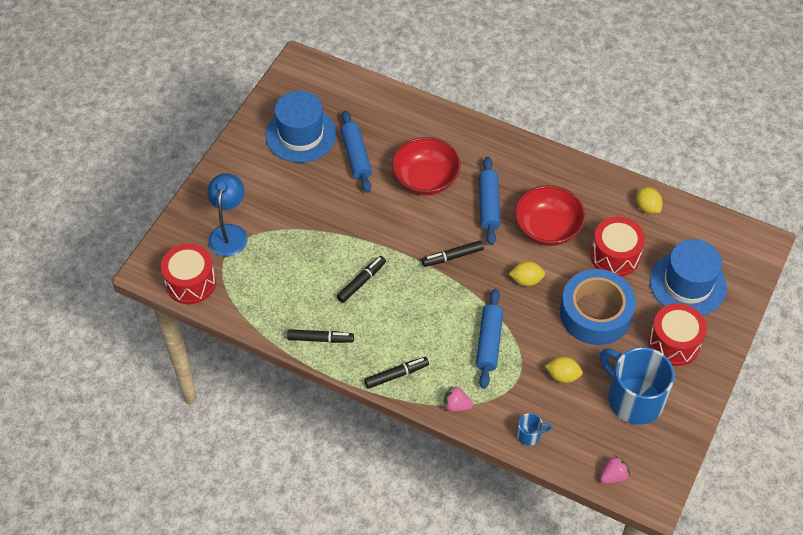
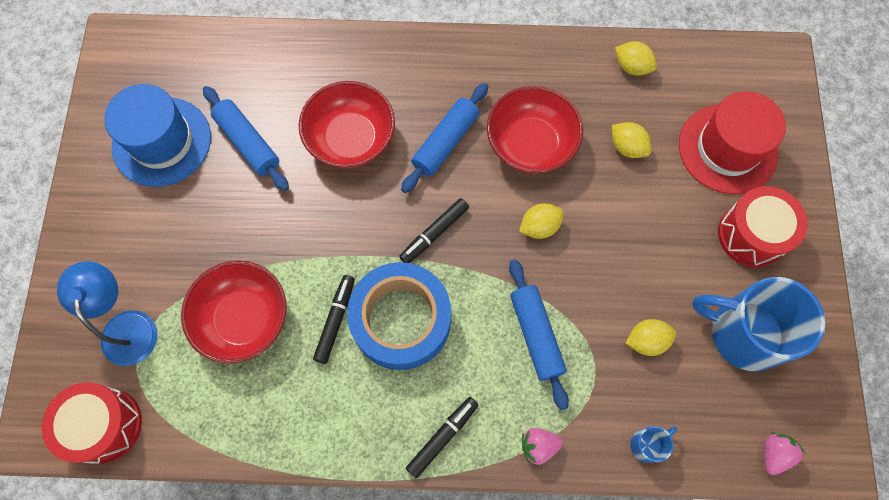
camera: 25 degrees left, 15 degrees up
(303, 258) = (244, 319): none -> red bowl
(320, 339) = (319, 430): black marker -> none
(489, 205) = (445, 142): blue rolling pin -> blue rolling pin turned 60 degrees clockwise
(595, 313) = (643, 236): blue tape -> blue tape (401, 320)
(615, 256) = (627, 147): red drum -> yellow lemon
(688, 284) = (727, 149): blue hat -> red hat

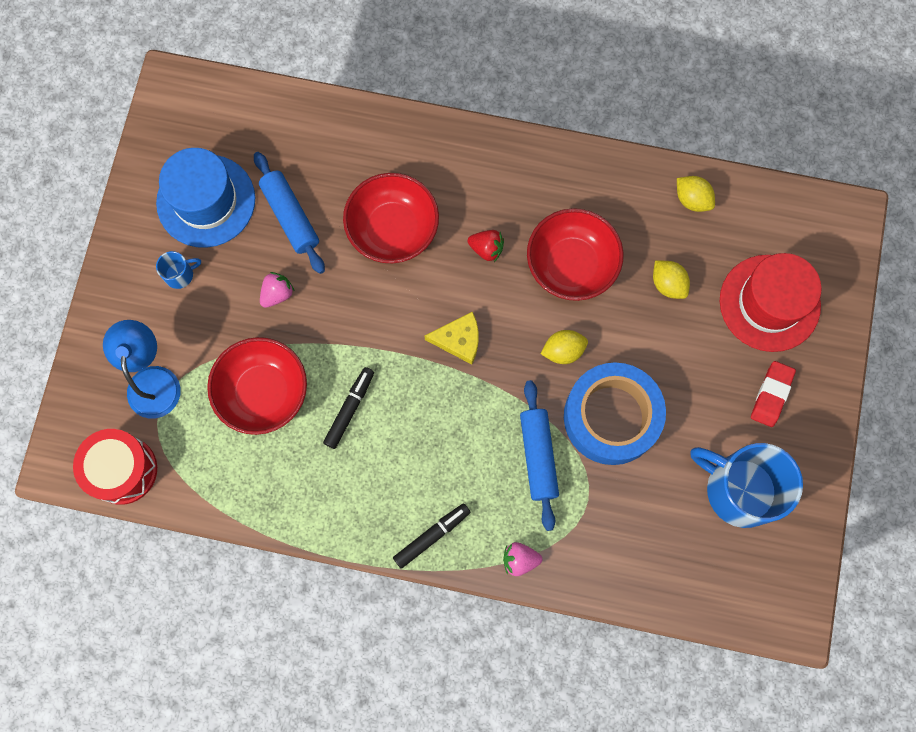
camera: 10 degrees right, 5 degrees up
(401, 320) = (412, 420): blue tape -> blue tape (611, 417)
(434, 233) = (458, 340): black marker -> yellow cheese
(445, 142) = (486, 249): blue rolling pin -> red strawberry
(646, 340) = (643, 480): yellow lemon -> none
(647, 444) = (622, 577): blue mug -> blue mug (180, 274)
(751, 235) = (771, 395): red drum -> red eraser
(774, 453) = (739, 606): pink strawberry -> pink strawberry (277, 294)

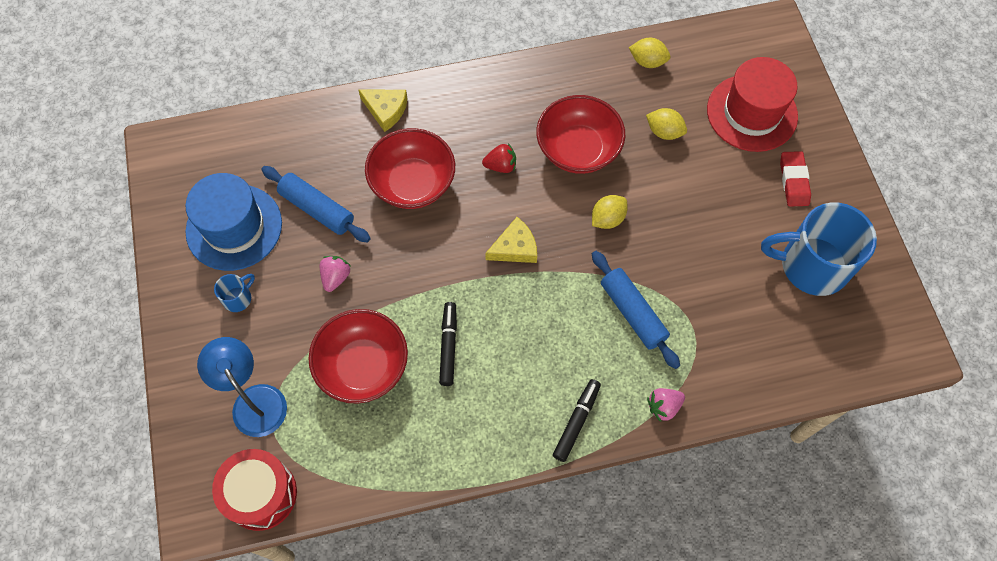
camera: 25 degrees left, 10 degrees down
(402, 140) = (386, 110): none -> yellow cheese
(611, 417) = (676, 254): blue tape -> none

